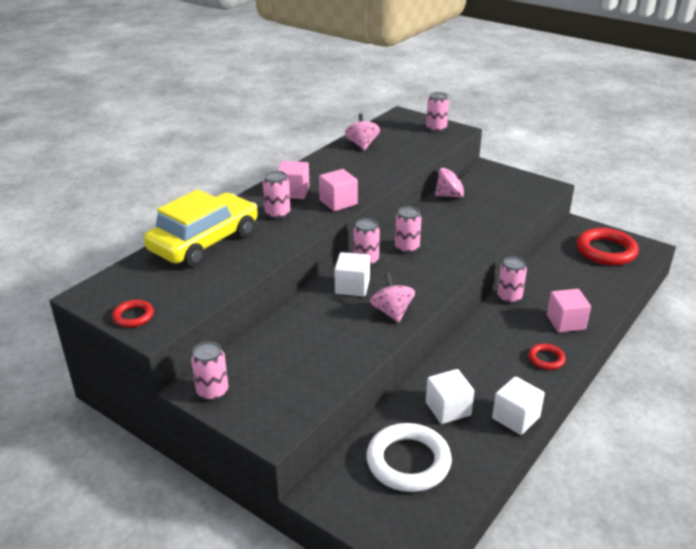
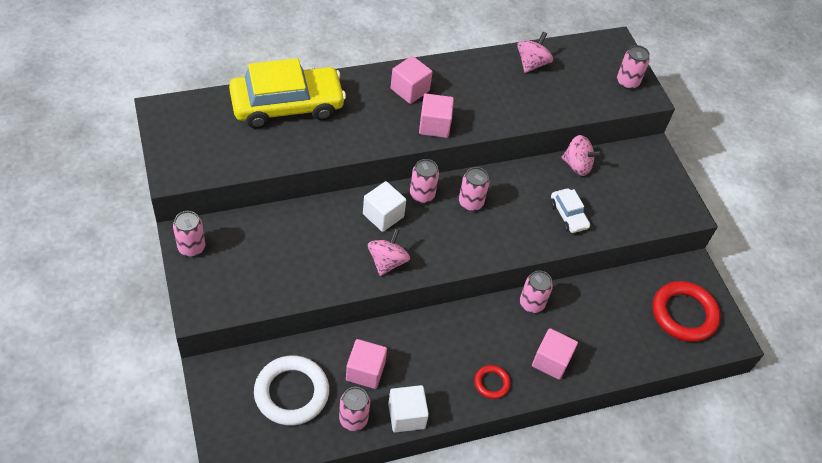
camera: 30 degrees right, 20 degrees up
(133, 316) = (172, 152): red ring -> none
(277, 214) = (371, 109): pink can -> pink can (353, 419)
(448, 409) = (365, 371): white cube -> pink cube
(480, 222) = (568, 215): none -> white car

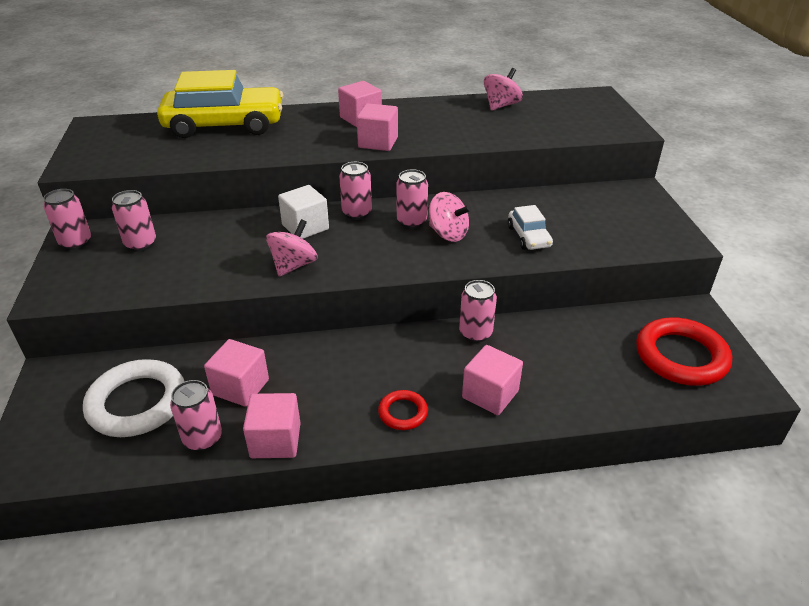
camera: 15 degrees right, 15 degrees down
(406, 416) = (275, 440): white cube -> pink cube
(577, 165) = (546, 198): pink spinning top -> pink spinning top (448, 234)
(627, 82) = (608, 120): pink can -> pink can (141, 244)

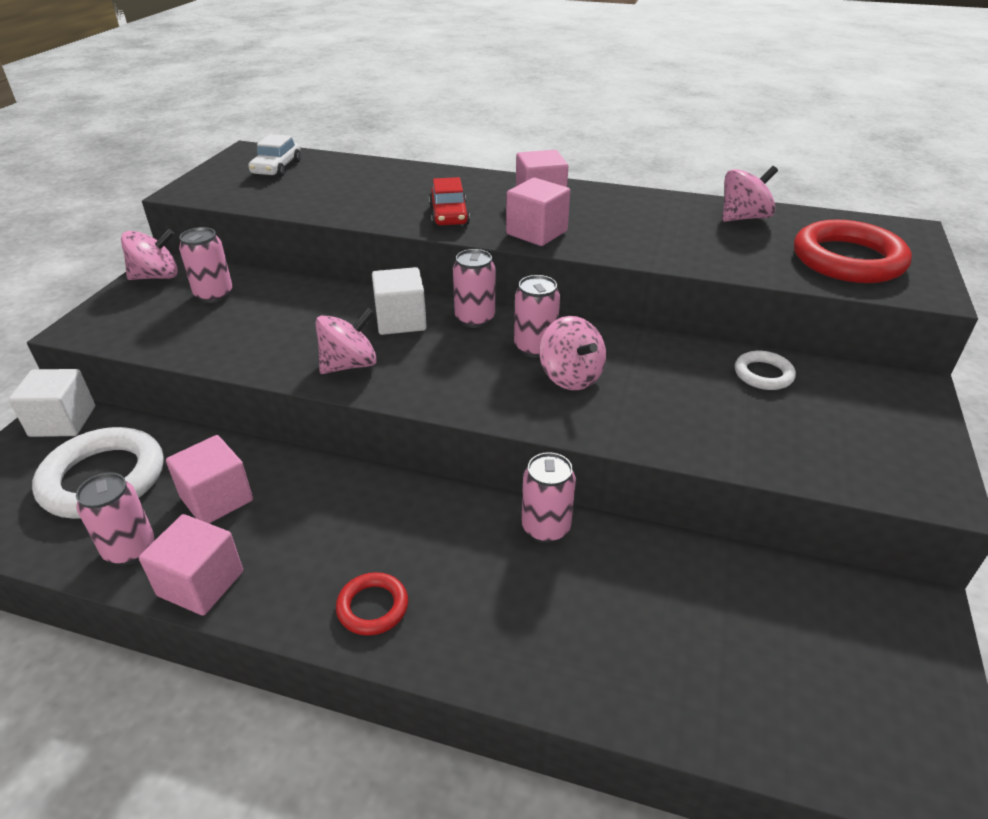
camera: 25 degrees right, 0 degrees up
(61, 376) = (63, 421): none -> white cube
(76, 242) = (156, 277): pink can -> pink spinning top
(225, 125) = (378, 177): yellow car -> none
(306, 143) = (449, 215): none -> red car
(490, 394) = (504, 626): pink cube -> none
(528, 237) = (682, 412): white car -> white car (277, 168)
(558, 203) = (763, 374): none -> white ring
(681, 356) = (846, 680): red ring -> red ring (848, 260)

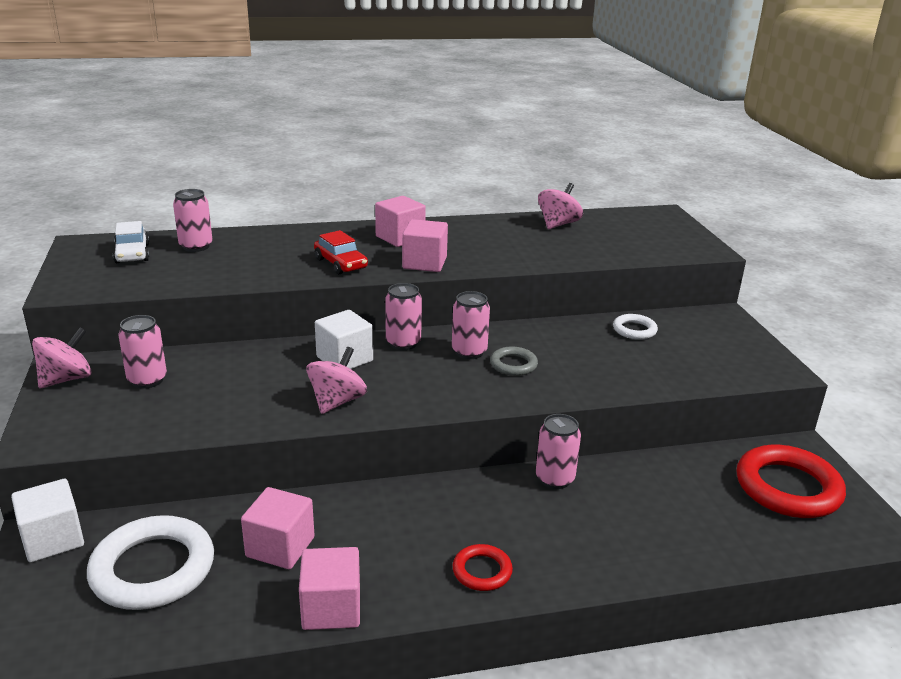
camera: 30 degrees left, 10 degrees down
(130, 549) = (240, 609): pink can -> pink can (196, 246)
(570, 377) = (513, 365): pink spinning top -> grey ring
(848, 260) = (647, 239): red ring -> red ring (787, 488)

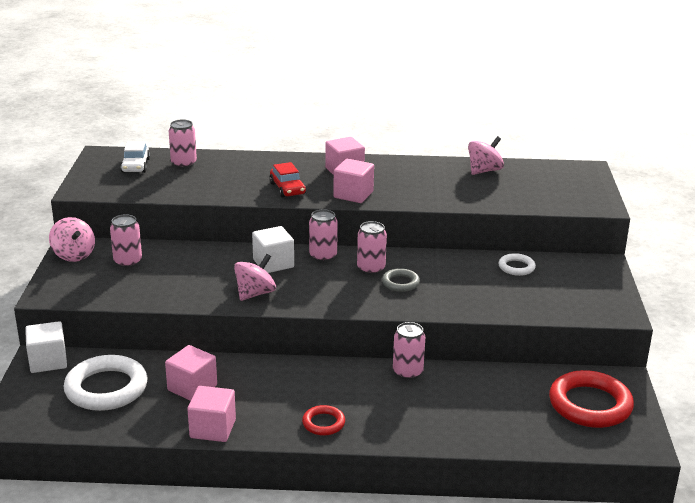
camera: 15 degrees right, 0 degrees up
(66, 379) = (74, 255): pink spinning top -> pink spinning top turned 90 degrees clockwise

